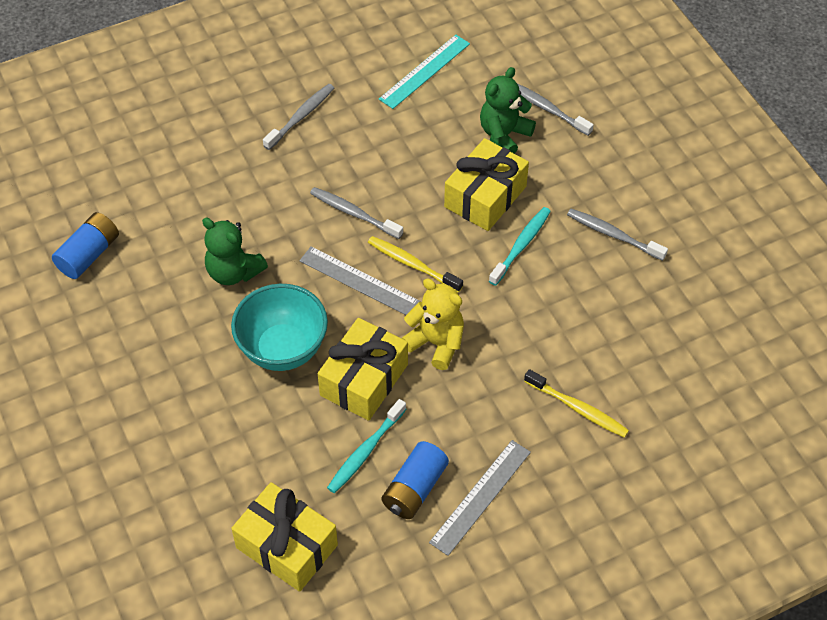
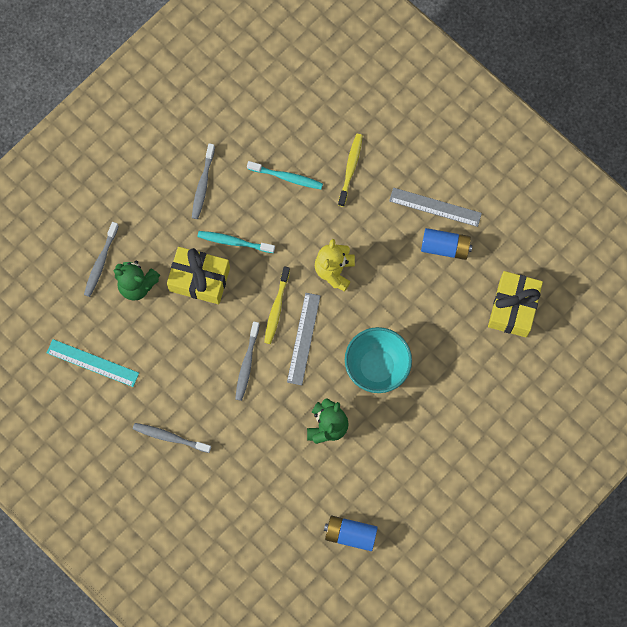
camera: 110 degrees left, 20 degrees up
(364, 380) = (380, 306): yellow gift -> none
(365, 451) = (431, 286): turquoise toothbrush -> turquoise toothbrush (287, 177)

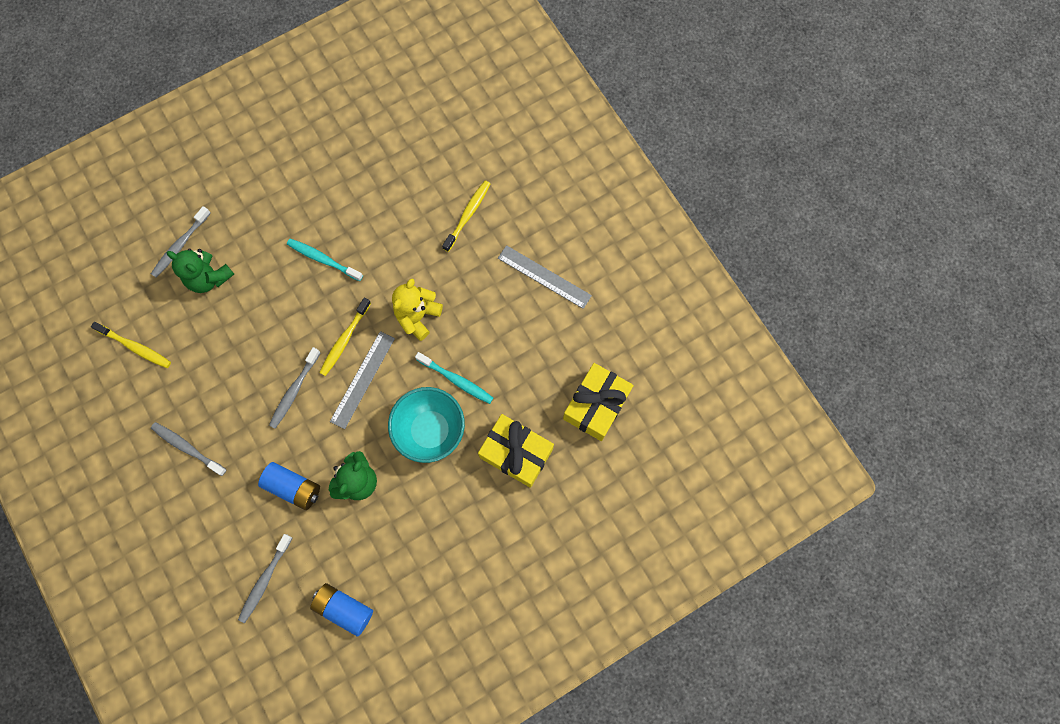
camera: 15 degrees right, 0 degrees up
(92, 363) = (135, 347): turquoise ruler -> yellow toothbrush
(199, 279) = (275, 289): yellow gift -> yellow gift (516, 453)
(203, 185) = (311, 193): grey toothbrush -> grey toothbrush (265, 580)
(287, 177) = (399, 207): turquoise toothbrush -> turquoise toothbrush (456, 380)
(445, 247) = (542, 321): blue battery -> blue battery (293, 487)

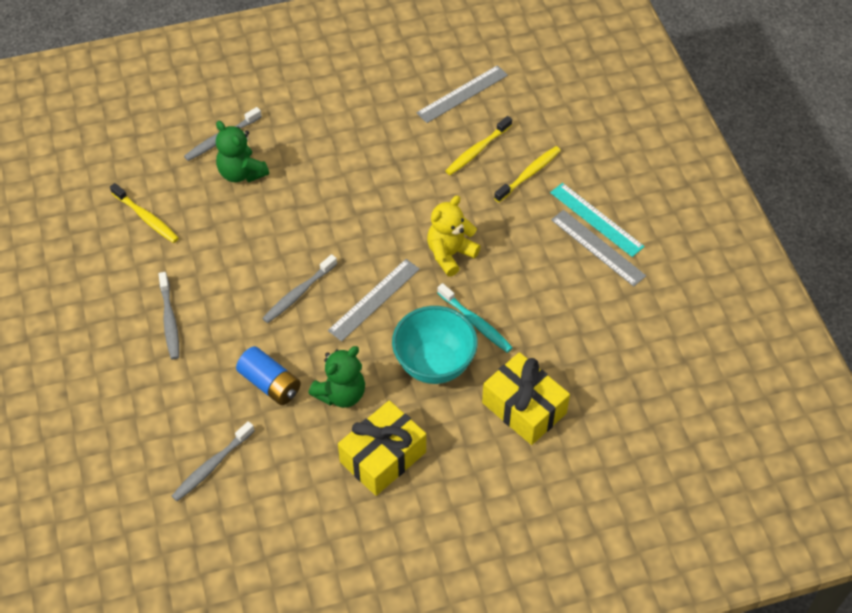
camera: 15 degrees right, 20 degrees down
(187, 448) = (170, 321): grey toothbrush -> grey toothbrush turned 150 degrees counterclockwise
(323, 259) = (364, 182): turquoise toothbrush -> none
(344, 340) = (365, 259): yellow toothbrush -> yellow toothbrush (477, 150)
(344, 608) = (290, 515): blue battery -> none
(388, 142) = (462, 94): none -> grey ruler
(537, 247) = (596, 219): none -> turquoise ruler
(596, 405) = (626, 382): yellow gift -> yellow gift (383, 457)

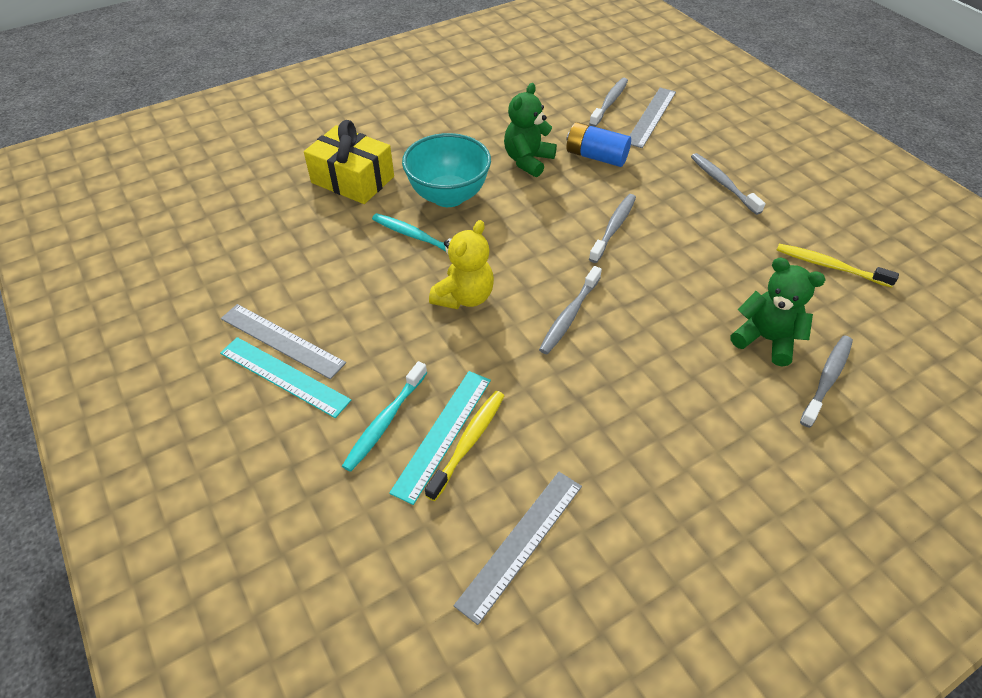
camera: 165 degrees right, 5 degrees down
(374, 221) = (569, 316): none -> grey toothbrush
(374, 299) = (532, 237): grey ruler -> grey ruler (651, 117)
(383, 457) = (472, 129): yellow gift -> none
(492, 159) = (443, 434): none -> turquoise ruler
(529, 174) = (385, 422): yellow toothbrush -> turquoise toothbrush

